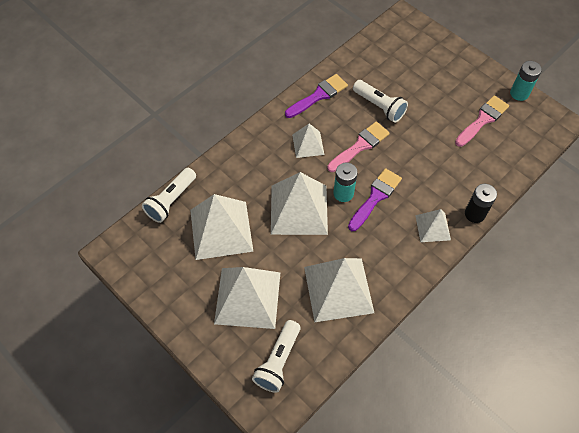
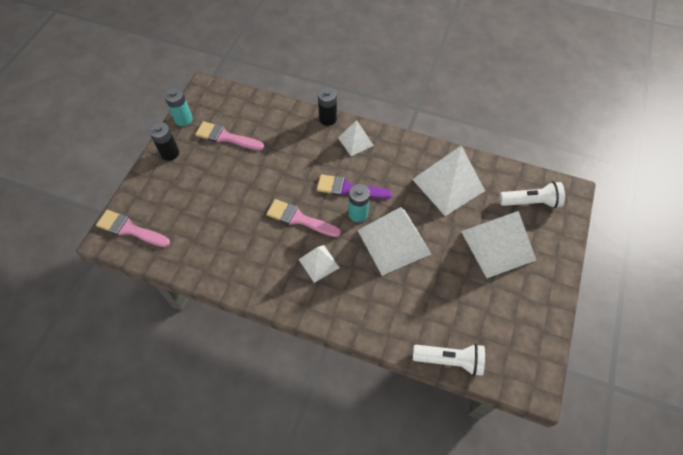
camera: 115 degrees left, 0 degrees up
(221, 230) = (452, 296): white pyramid -> none
(318, 95) = (253, 278): purple brush -> none
(379, 106) = (244, 219): white flashlight -> none
(406, 31) = (130, 229): none -> pink brush
(479, 74) = (170, 153): none -> black battery

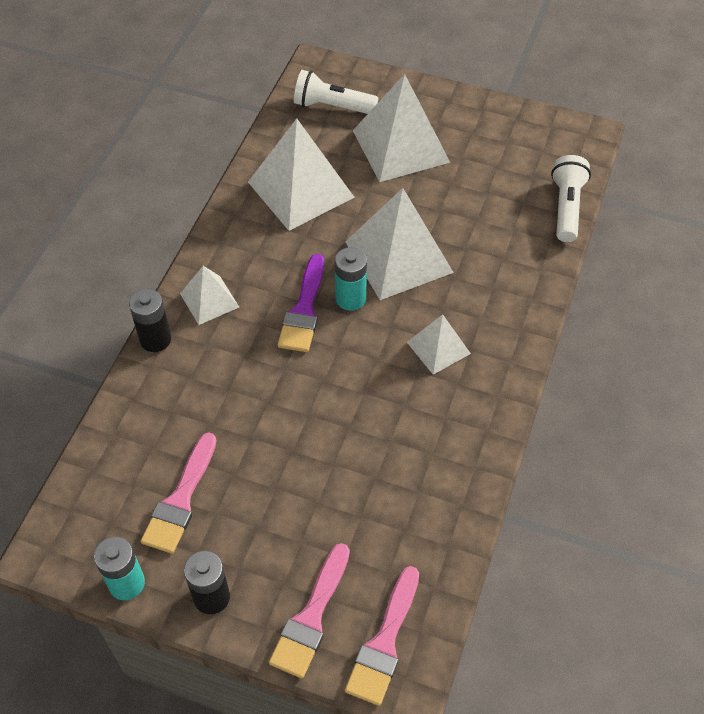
camera: 90 degrees left, 5 degrees down
(299, 219) = (360, 375): pink brush -> pink brush (311, 617)
(530, 202) = (332, 106): white flashlight -> white flashlight turned 75 degrees counterclockwise

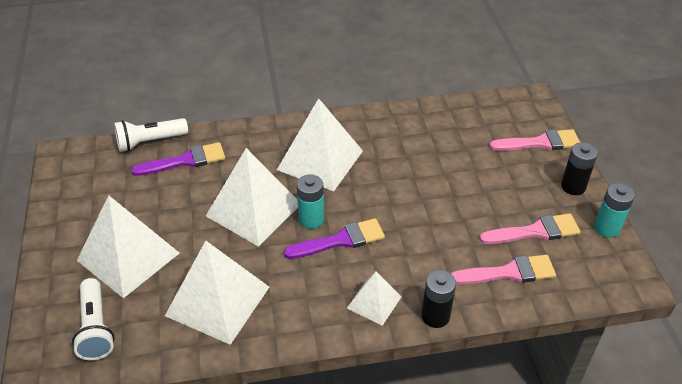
camera: 120 degrees left, 10 degrees down
(384, 642) = (523, 112): pink brush -> pink brush (508, 272)
(438, 348) = (320, 160): white pyramid -> white pyramid, size x1.87
(514, 227) = (185, 161): none -> purple brush

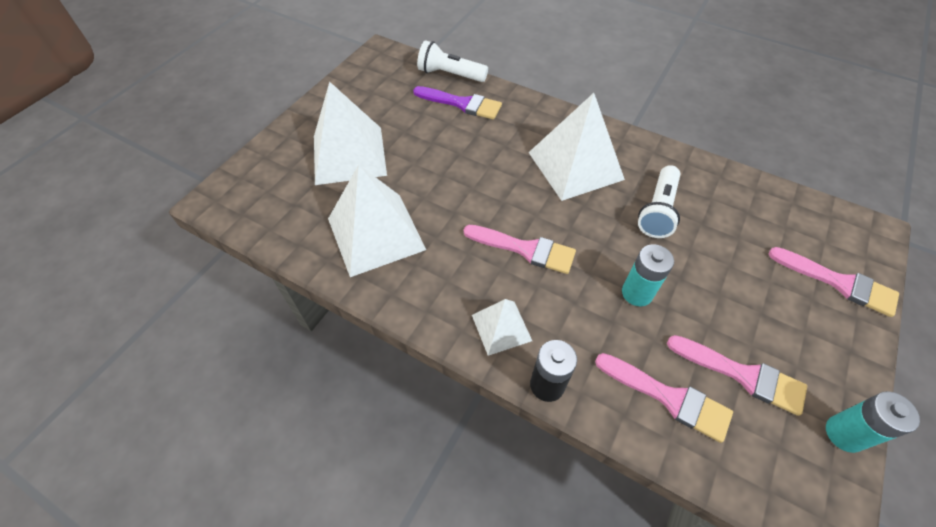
camera: 40 degrees right, 10 degrees up
(96, 328) = (275, 195): white flashlight -> white flashlight (658, 210)
(254, 209) = (477, 175): white pyramid -> none
(311, 219) = (517, 214): turquoise battery -> turquoise battery (637, 293)
(340, 240) = (525, 249): purple brush -> pink brush
(573, 186) = (839, 356): black battery -> none

